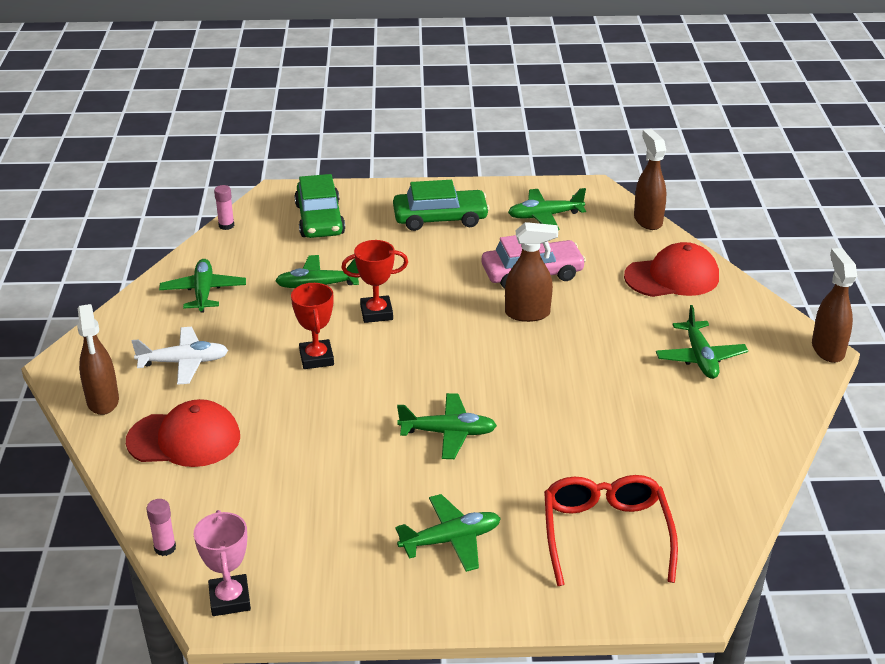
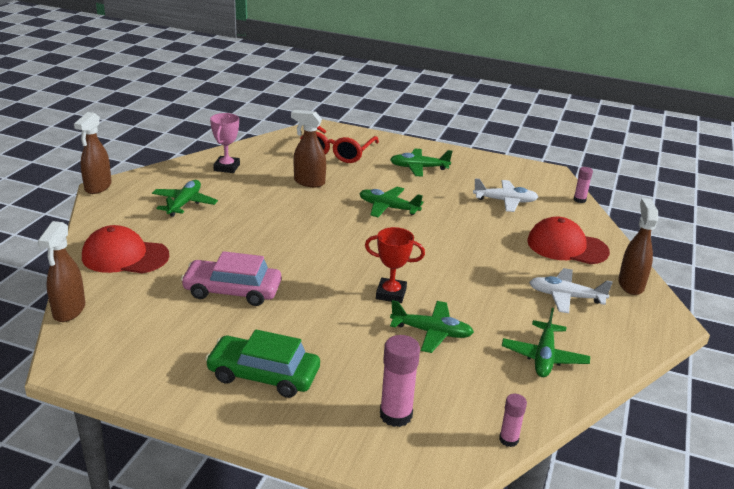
camera: 160 degrees left, 5 degrees down
(230, 599) = (544, 175): pink trophy -> pink trophy (226, 167)
(285, 503) = (505, 201): none -> white plane
(316, 358) = (456, 272): red trophy -> none
(319, 219) = (396, 415): green car -> pink glue stick
(528, 314) = (269, 260): brown spray bottle -> brown spray bottle (309, 182)
(545, 216) = (157, 345): green plane -> none

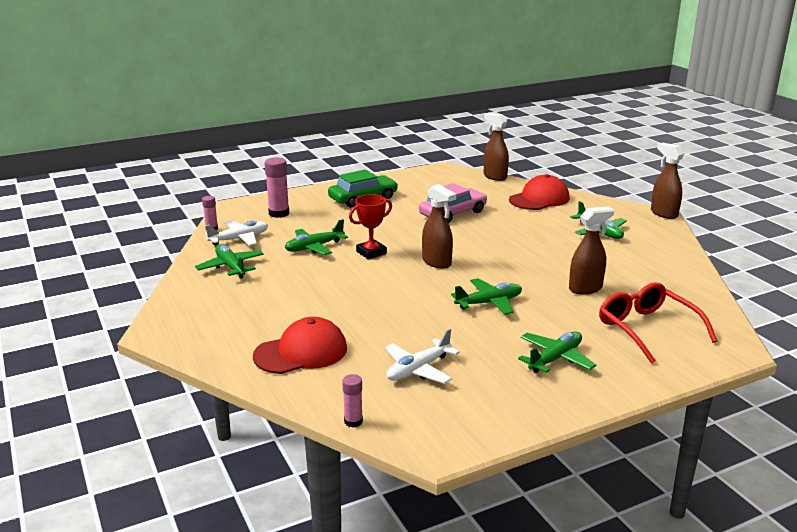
camera: 135 degrees right, 5 degrees down
(226, 167) = (658, 265): pink trophy -> none
(565, 297) = (255, 309): white plane -> white plane (239, 239)
(630, 285) = (211, 346): brown spray bottle -> brown spray bottle (437, 262)

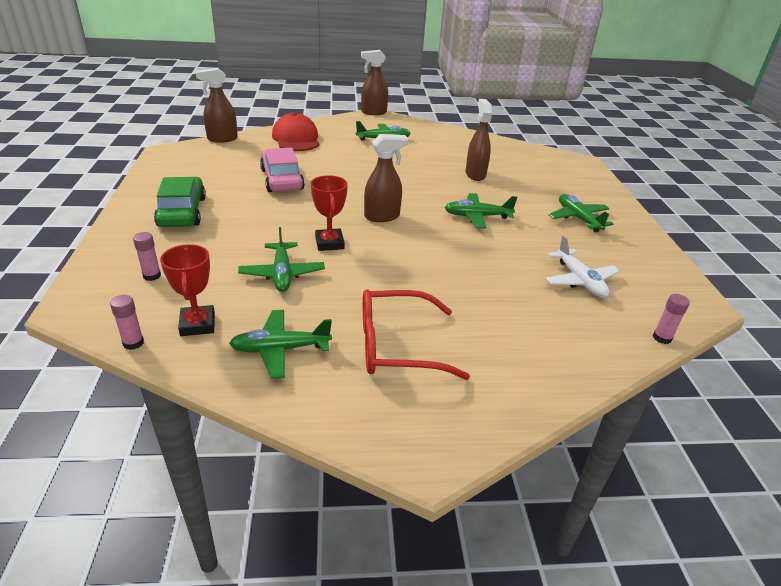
camera: 70 degrees left, 10 degrees up
(239, 239) = (198, 324): white plane -> red trophy
(279, 213) = (152, 276): pink glue stick -> pink glue stick, size x0.58
(301, 352) = (527, 340): red cap -> none
(489, 303) = (477, 216): green plane -> green plane turned 90 degrees counterclockwise
(647, 329) = (546, 175): red glasses -> red glasses (396, 346)

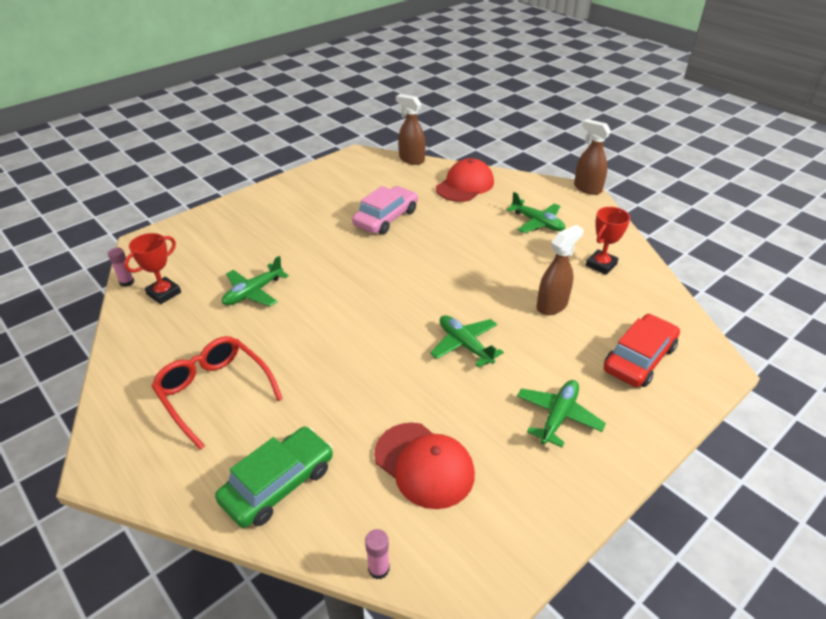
camera: 55 degrees right, 5 degrees up
(152, 276) = (199, 246): pink glue stick -> none
(182, 212) = (285, 209): green car -> green car (278, 484)
(280, 349) = (166, 340): green plane -> none
(329, 243) = (318, 290): red trophy -> red trophy (601, 265)
(382, 216) = (392, 293): brown spray bottle -> none
(554, 175) = (639, 358): none -> red car
(579, 281) = (424, 465): white plane -> red cap

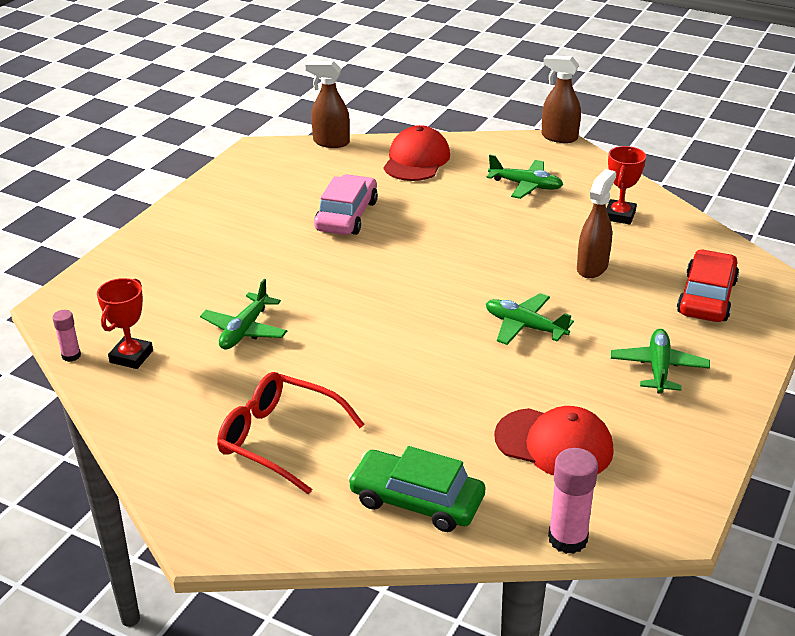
camera: 20 degrees left, 5 degrees down
(278, 484) = (417, 500): green car -> green car turned 90 degrees counterclockwise
(378, 569) = (567, 539): pink glue stick -> pink glue stick, size x1.73

